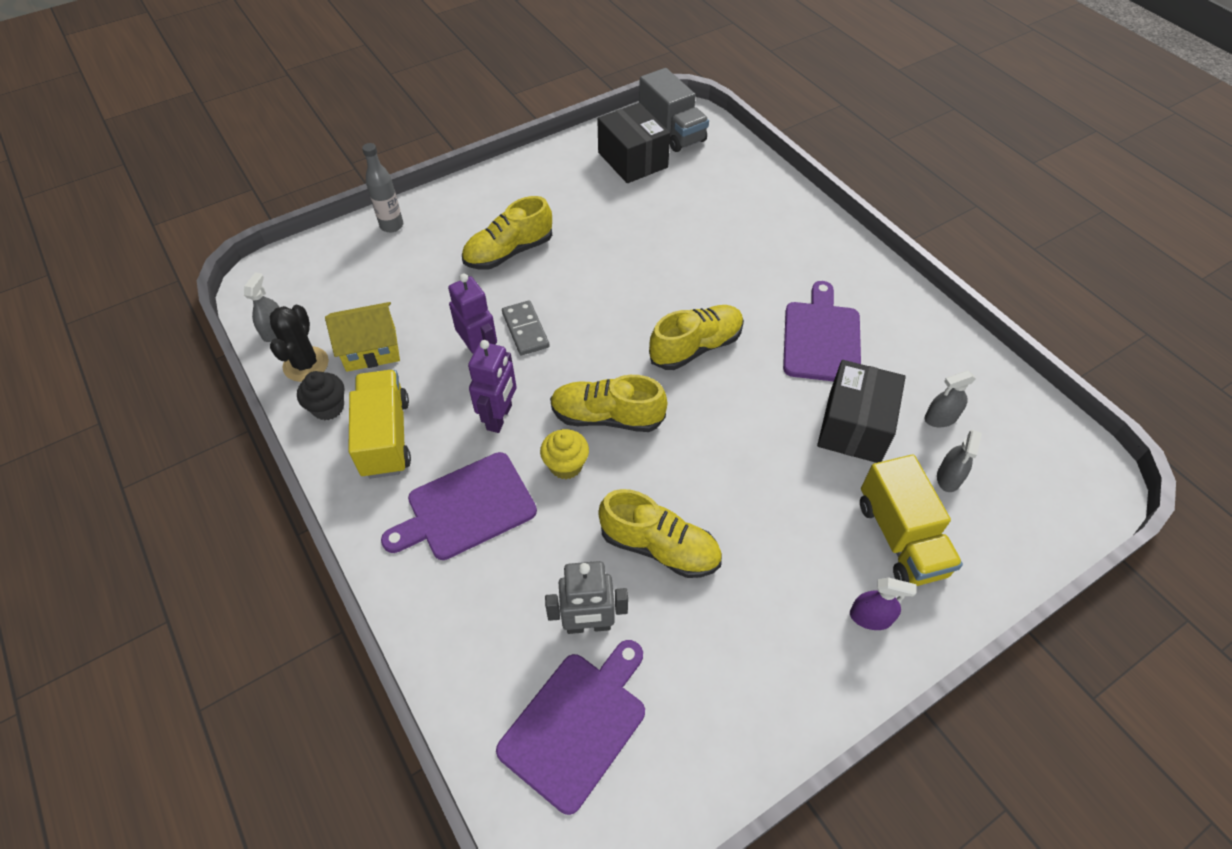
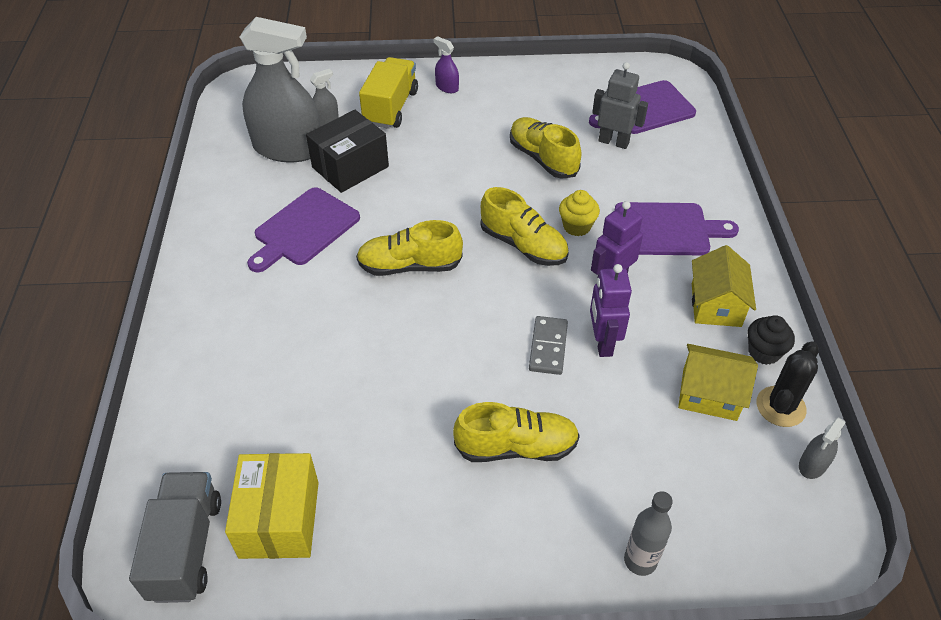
camera: 150 degrees left, 5 degrees down
(385, 437) = (716, 305): yellow truck -> yellow house
(632, 160) = (279, 519): black box -> yellow box
(940, 418) = (288, 148): grey spray bottle -> grey spray bottle, size x2.47

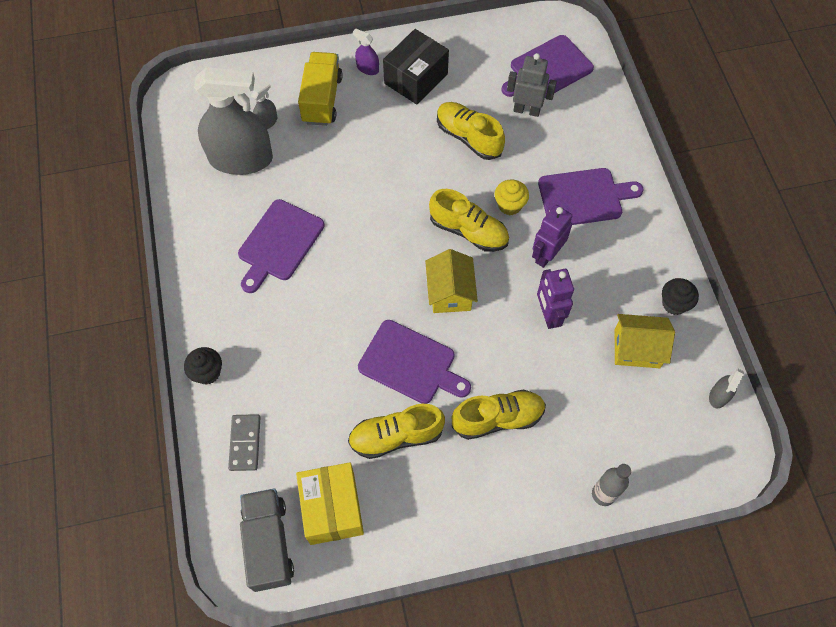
camera: 10 degrees left, 15 degrees up
(179, 345) = (207, 372): none -> black cupcake
(350, 167) = (302, 171): black box -> black box (416, 78)
(409, 266) = (378, 266): yellow shoe -> yellow shoe (396, 436)
(422, 370) = (411, 364): none -> purple cutting board
(548, 347) = (506, 326): grey domino -> grey domino (245, 443)
(716, 305) = (632, 265): yellow house -> yellow house (450, 292)
(780, 407) = (691, 350): black cactus -> none

